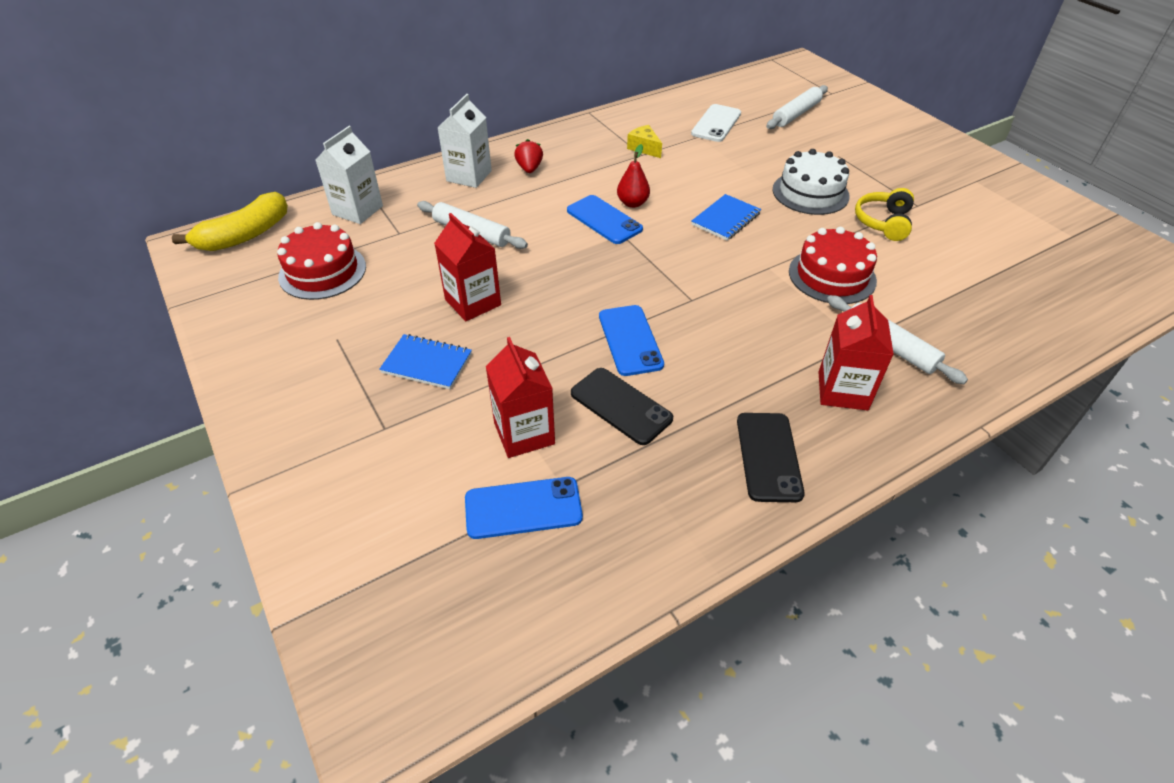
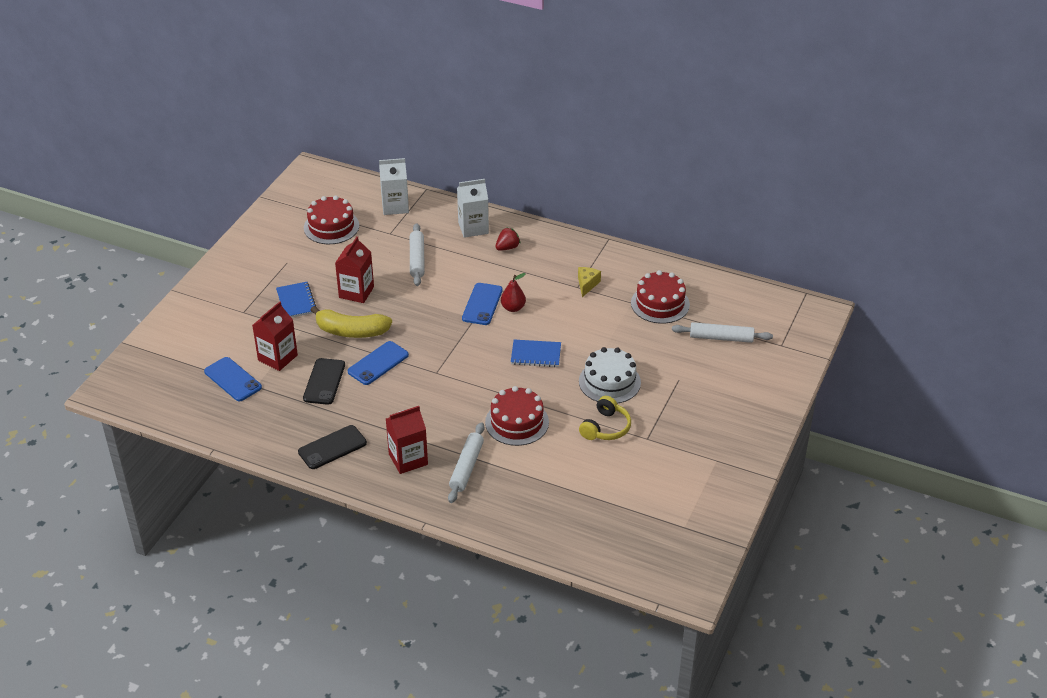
camera: 55 degrees right, 5 degrees down
(245, 235) = (334, 182): yellow banana -> yellow banana (351, 331)
(716, 123) = (660, 304): white phone -> red cake
(883, 222) = (606, 428): yellow headphones -> yellow headphones turned 135 degrees clockwise

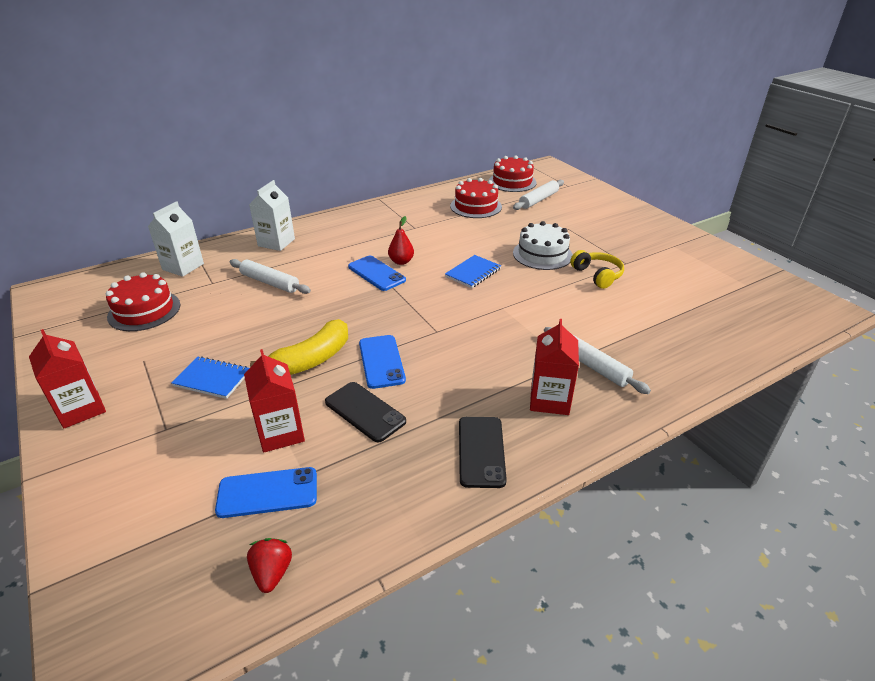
camera: 55 degrees left, 5 degrees down
(356, 292) = (259, 333): red carton -> red carton (81, 409)
(507, 247) = (325, 237): red strawberry -> red strawberry (272, 573)
(517, 422) = (551, 314): red cake -> red cake (512, 182)
(587, 284) = (417, 223): yellow cheese -> none

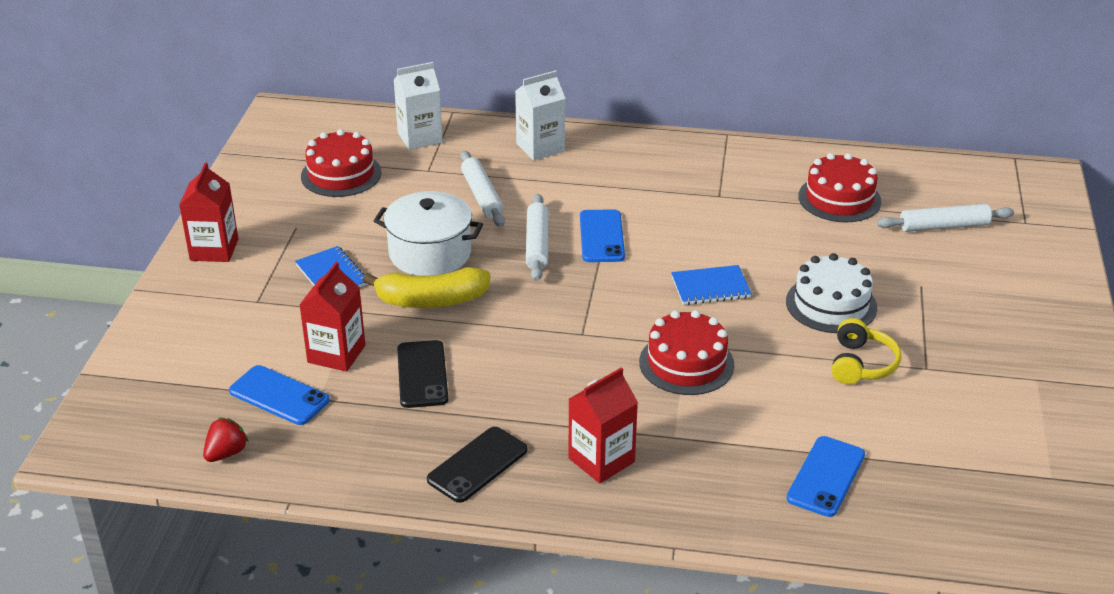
camera: 40 degrees right, 0 degrees up
(274, 331) = (430, 253): none -> white pot
(381, 361) = (491, 336): blue phone -> blue phone (826, 476)
(401, 262) = (646, 234): red pear -> none
(512, 182) = (947, 182): red cake -> red cake (686, 363)
(592, 366) = (694, 455): white rolling pin -> white rolling pin (537, 244)

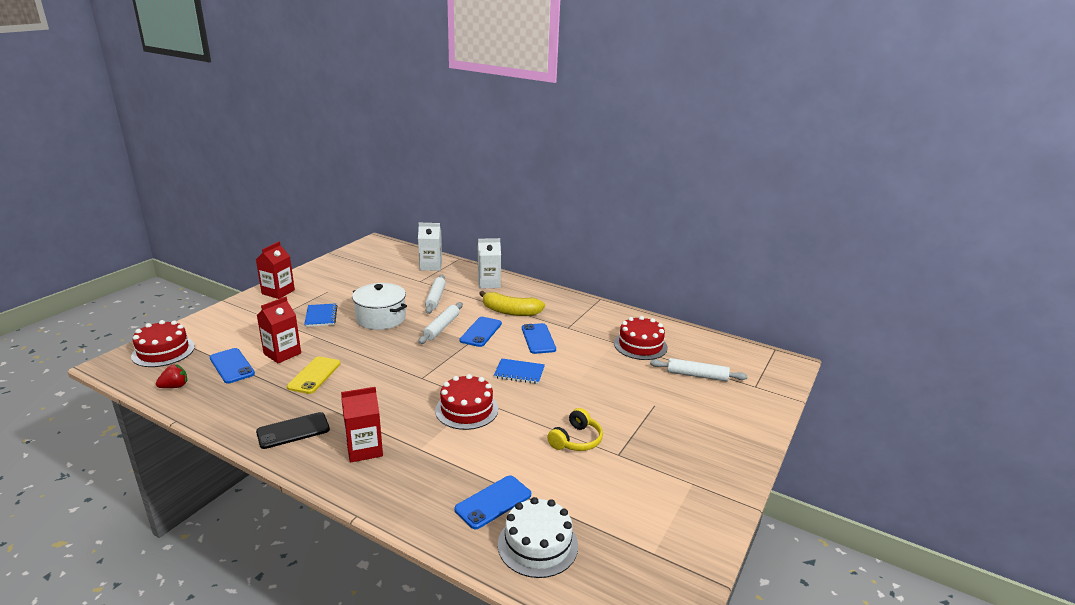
camera: 20 degrees right, 10 degrees down
(341, 174) = (374, 273): red cake -> red cake (163, 351)
(422, 374) = (314, 375): black phone -> yellow phone
(431, 300) = (358, 340): yellow banana -> yellow banana (510, 311)
(693, 226) = (538, 339): none -> blue phone
(831, 304) = (586, 400): white cake -> white cake (537, 544)

